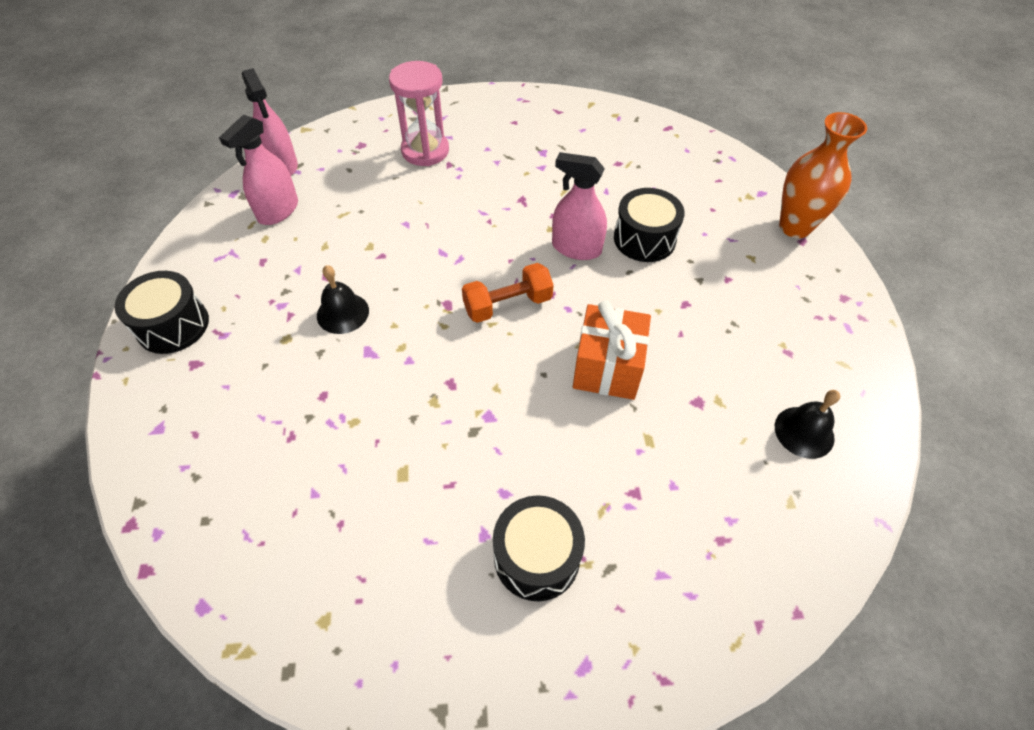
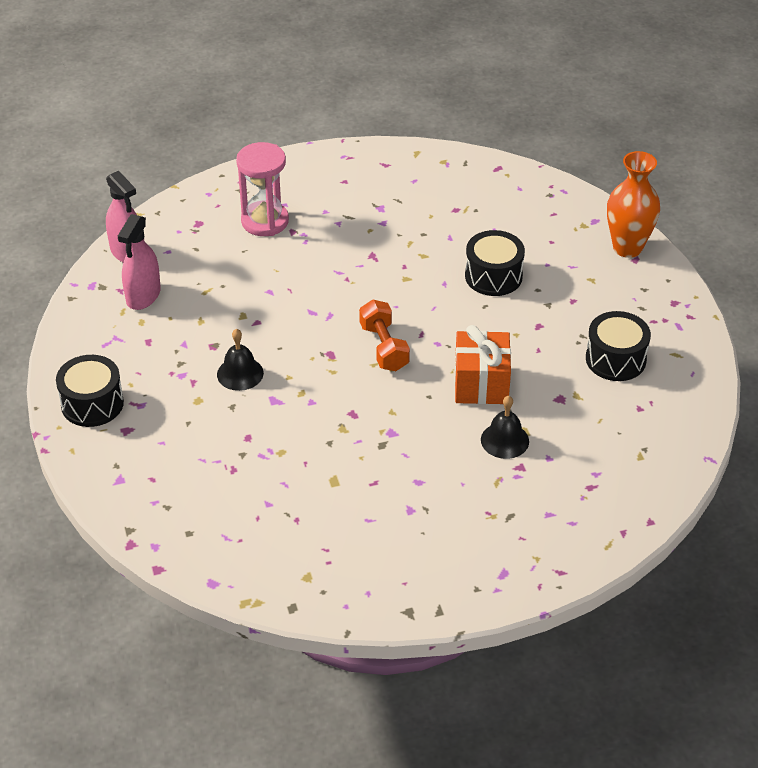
camera: 10 degrees left, 10 degrees down
(507, 305) = (384, 347): orange dumbbell -> orange dumbbell turned 75 degrees counterclockwise
(536, 557) = (454, 517): black drum -> black drum (615, 359)
(576, 248) = (433, 292): pink spray bottle -> none
(804, 432) = (647, 407): black bell -> black bell (504, 440)

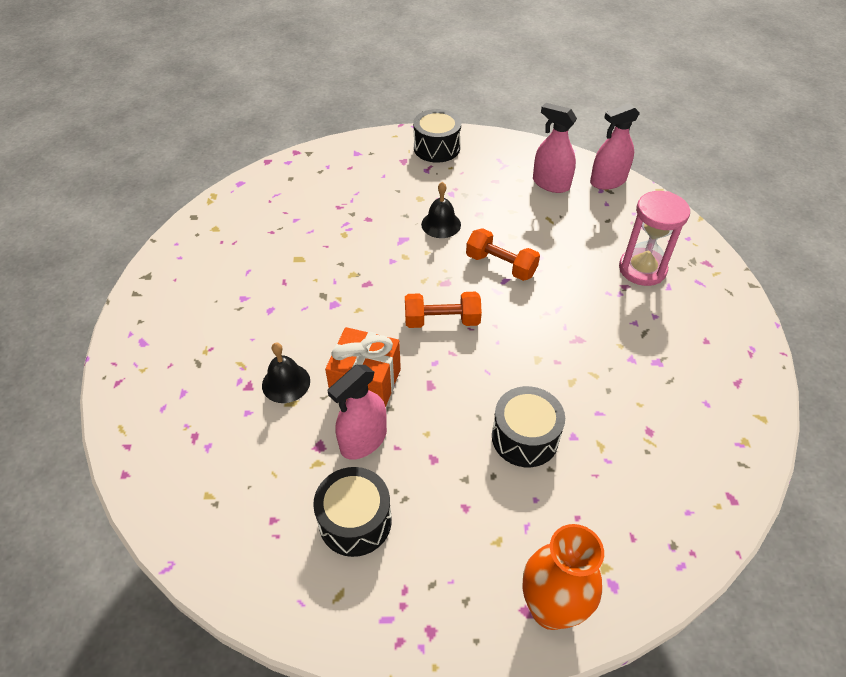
camera: 105 degrees right, 5 degrees up
(291, 317) = (501, 265): none -> orange dumbbell
(541, 371) = (363, 440): none -> pink spray bottle

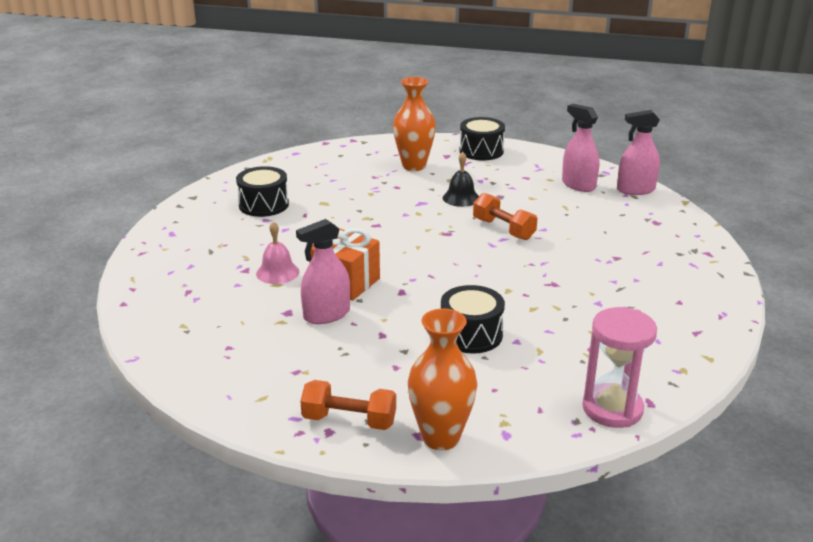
camera: 15 degrees right, 20 degrees down
(286, 383) = (277, 272): black bell -> pink bell
(355, 521) = (296, 359): black drum -> black drum (264, 205)
(375, 183) = (414, 166): none -> orange vase
(442, 320) = (432, 255): orange dumbbell -> orange dumbbell (349, 420)
(642, 269) = (639, 249): pink hourglass -> pink hourglass (612, 409)

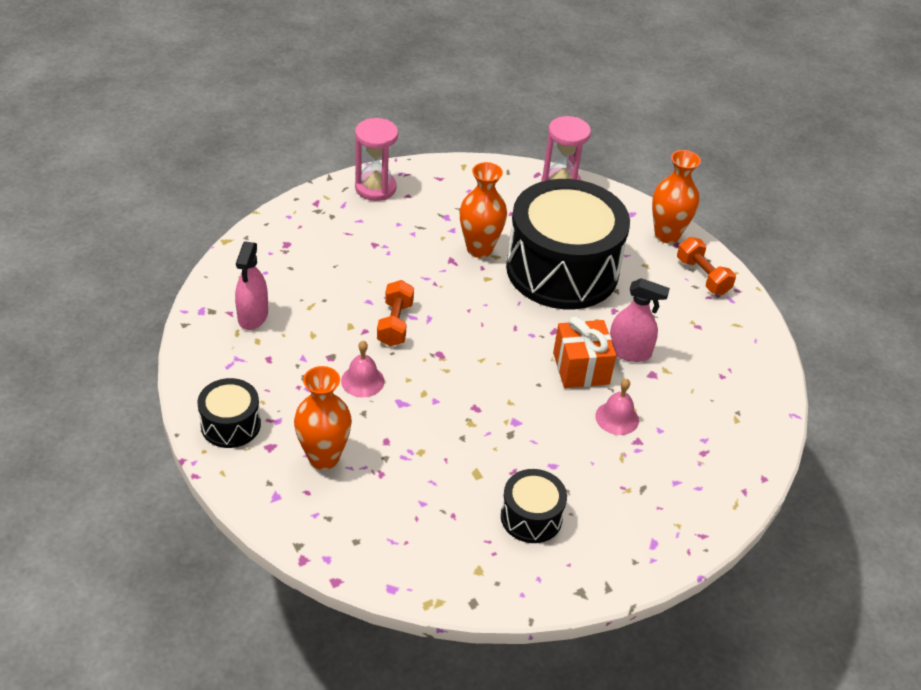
camera: 135 degrees left, 15 degrees up
(461, 198) = (362, 381): black bell -> pink bell
(471, 335) = (562, 269): black drum -> black drum, size x2.21
(553, 304) = (479, 249): none -> orange vase
(635, 190) = (228, 277): pink spray bottle -> none
(708, 289) = (375, 188): none -> pink hourglass

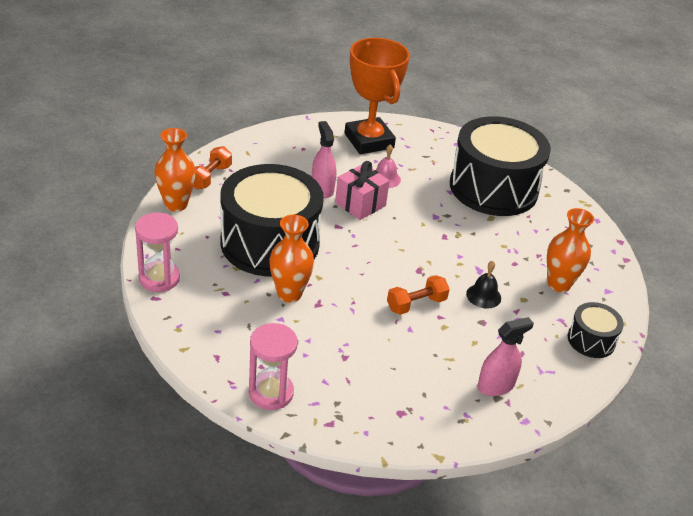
camera: 125 degrees left, 5 degrees down
(362, 381) = (483, 296): pink bell -> black bell
(531, 517) = (493, 188): black drum -> black drum, size x2.21
(581, 368) = (360, 204): orange gift -> pink gift
(708, 448) = (369, 141): none -> orange trophy

